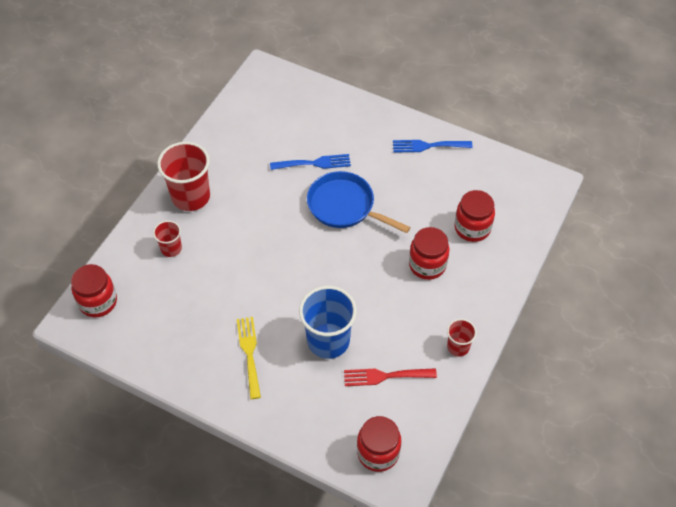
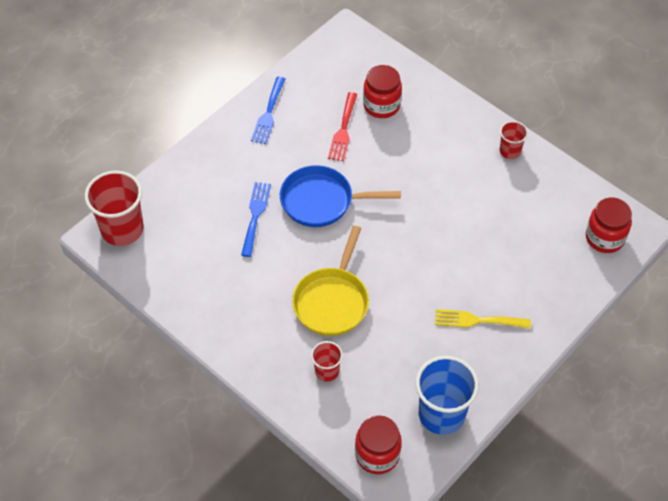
camera: 75 degrees left, 0 degrees up
(191, 196) = (260, 340): red cup -> red cup (122, 229)
(242, 237) = (332, 301): none -> yellow pan
(328, 340) = (479, 250): blue cup -> blue cup (441, 414)
(345, 206) = (322, 201): blue pan -> blue pan turned 45 degrees clockwise
(385, 376) = (528, 214): red fork -> red fork (343, 130)
(427, 265) = (414, 151): red jar -> none

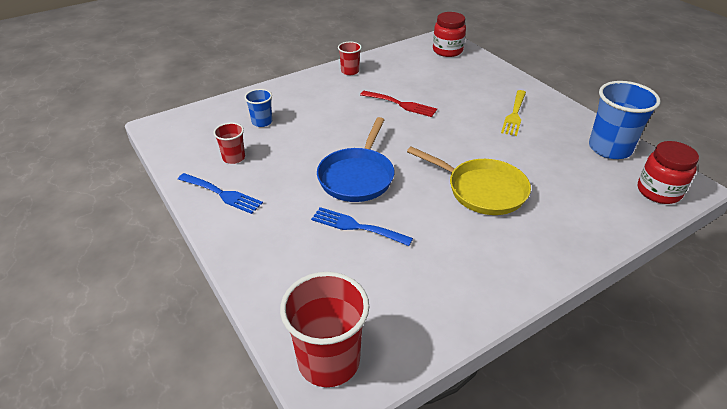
camera: 75 degrees left, 15 degrees down
(327, 371) = (566, 207): red cup -> red cup (234, 158)
(343, 130) = (276, 148): red fork -> red fork (401, 104)
(381, 105) = (262, 122): red jar -> blue cup

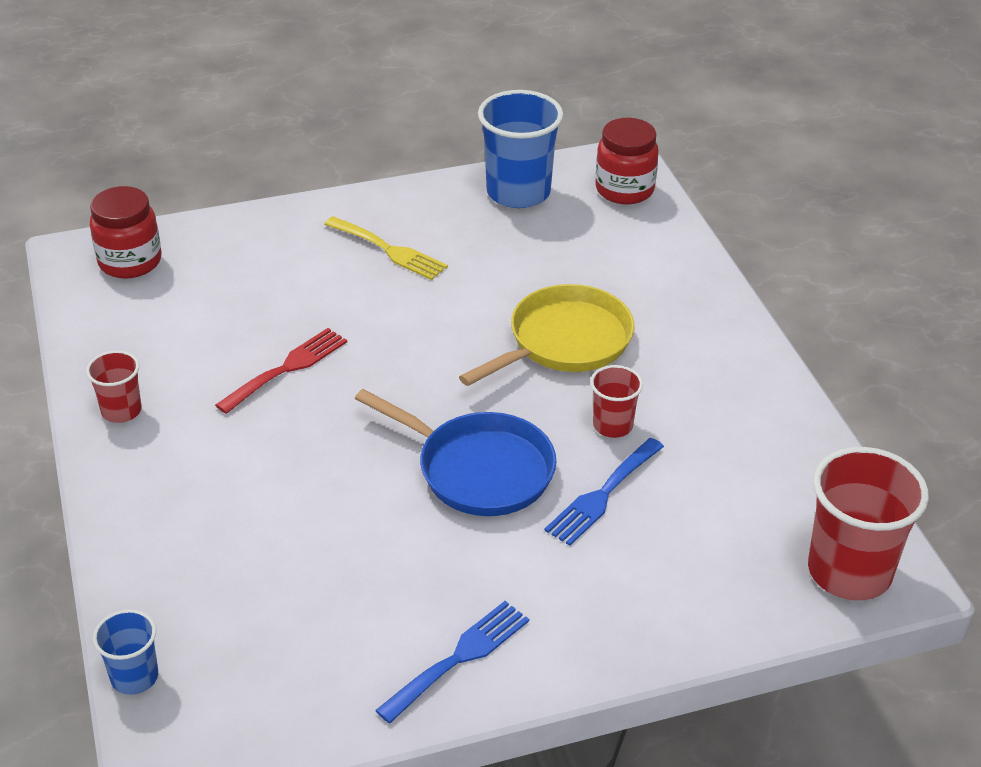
camera: 75 degrees left, 0 degrees up
(234, 158) = (351, 631): red cup -> red cup (612, 425)
(262, 122) = (243, 574): blue cup -> blue cup (134, 677)

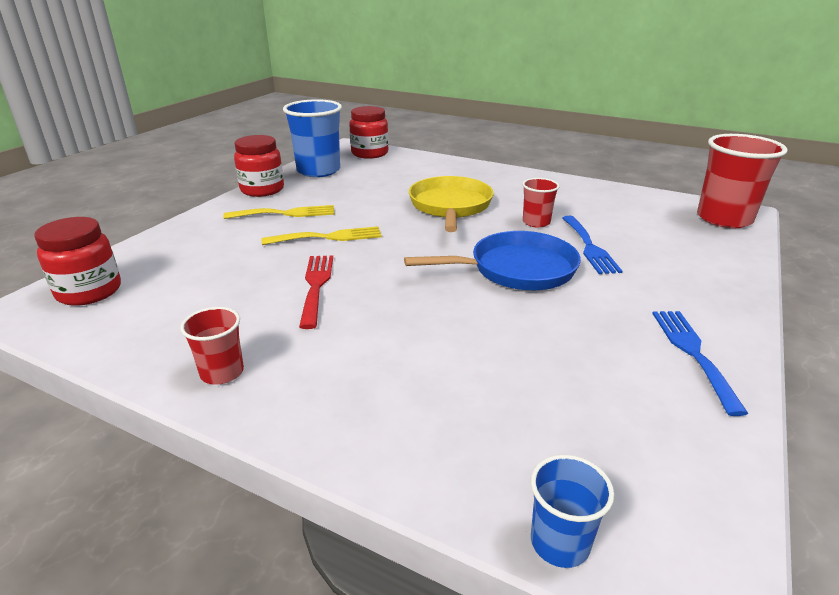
camera: 45 degrees left, 10 degrees down
(380, 311) = (328, 237): none -> yellow fork
(417, 195) = (262, 190): none -> red jar

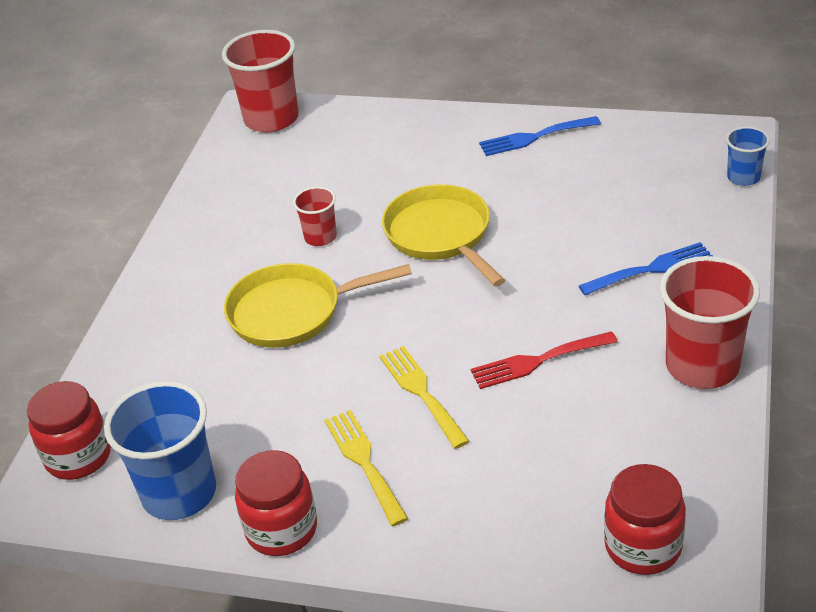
camera: 100 degrees left, 10 degrees up
(222, 372) = (702, 366): red cup -> red cup, size x1.90
(516, 269) = (441, 235): blue pan -> yellow pan
(589, 247) = (371, 196): blue fork -> blue fork (651, 269)

